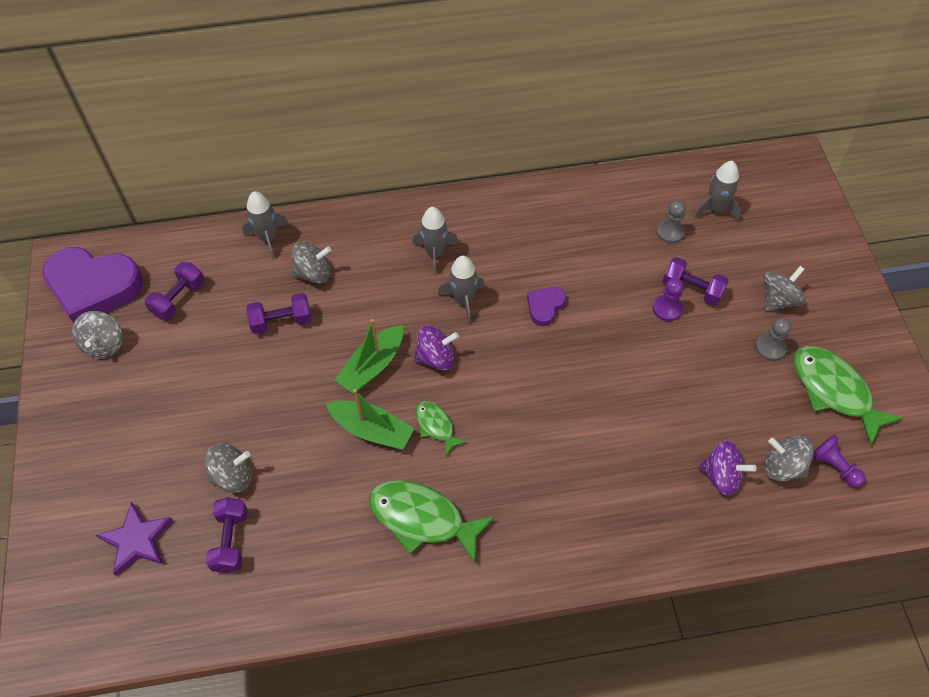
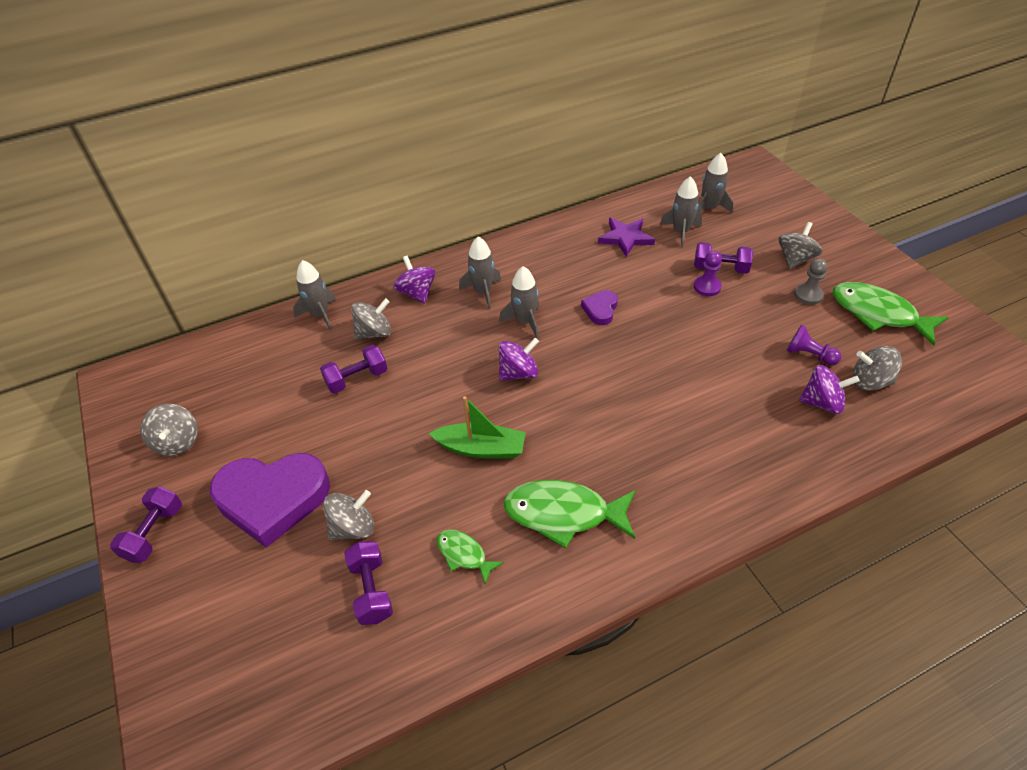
camera: 15 degrees left, 10 degrees down
(93, 287) = (152, 395): purple heart -> purple heart (272, 499)
(136, 540) = (265, 619): purple star -> purple star (625, 238)
(179, 299) = (246, 384): purple dumbbell -> purple dumbbell (154, 533)
(369, 237) = (417, 293): none -> purple spinning top
(372, 366) = (460, 394): green boat -> none
(436, 426) = (542, 429): green fish -> green fish (464, 554)
(670, 232) = (680, 232): grey pawn -> grey rocket
(833, 466) = (912, 370): purple pawn -> purple pawn (809, 355)

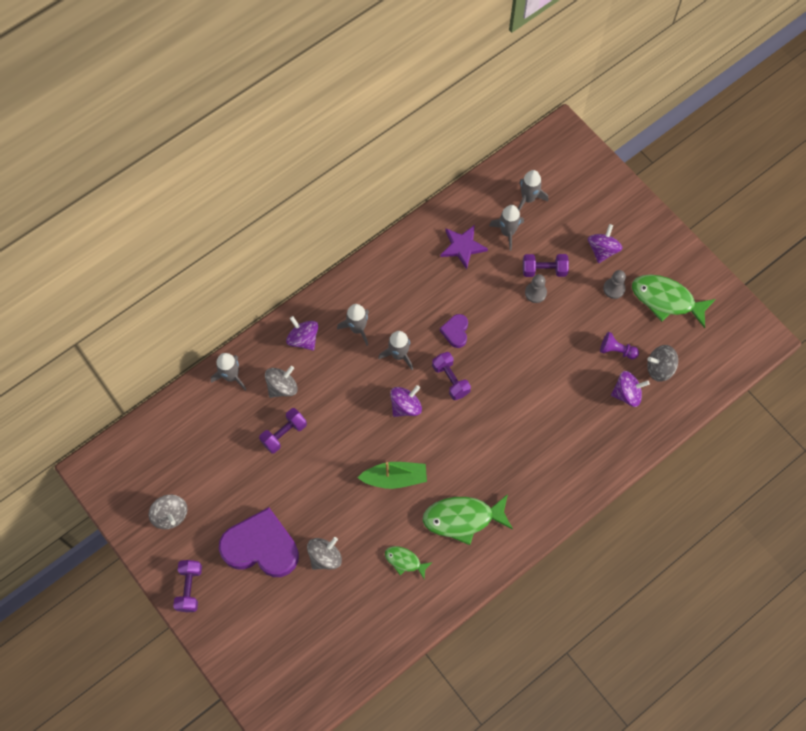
camera: 15 degrees left, 20 degrees up
(272, 499) = (261, 547): purple heart -> purple heart turned 150 degrees counterclockwise
(371, 590) = (352, 597): purple dumbbell -> purple dumbbell (450, 380)
(707, 287) = (535, 293): purple pawn -> grey pawn
(795, 259) = (602, 250): grey spinning top -> purple spinning top

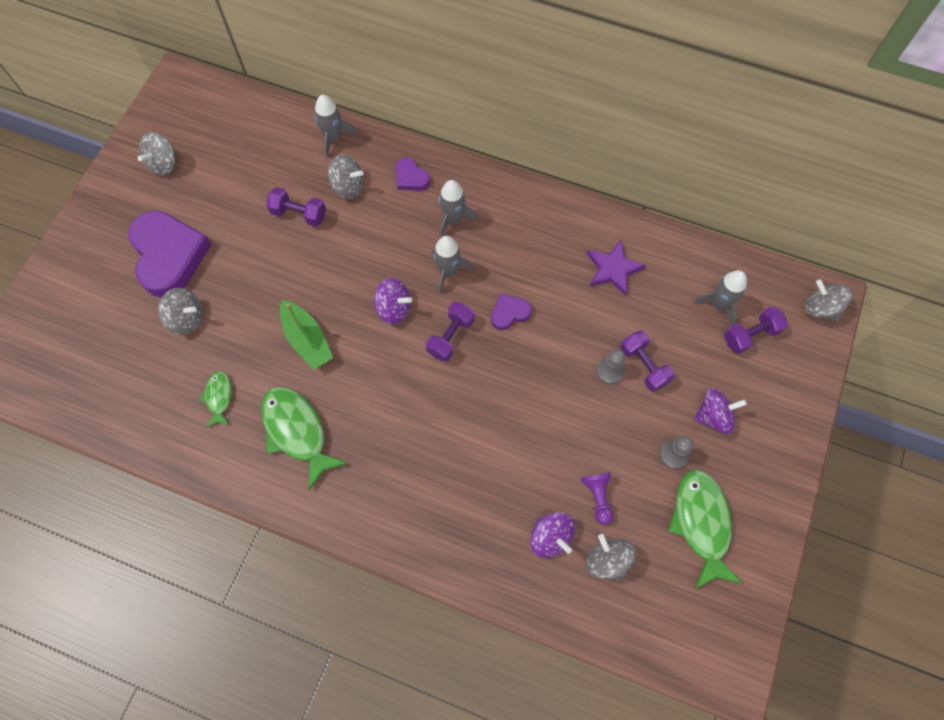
camera: 60 degrees right, 0 degrees up
(189, 588) = (97, 217): purple dumbbell -> purple dumbbell (750, 335)
(303, 339) = (411, 178): purple spinning top -> purple heart
(507, 232) = (662, 304): grey rocket -> none
(567, 141) = (820, 309): none -> grey spinning top

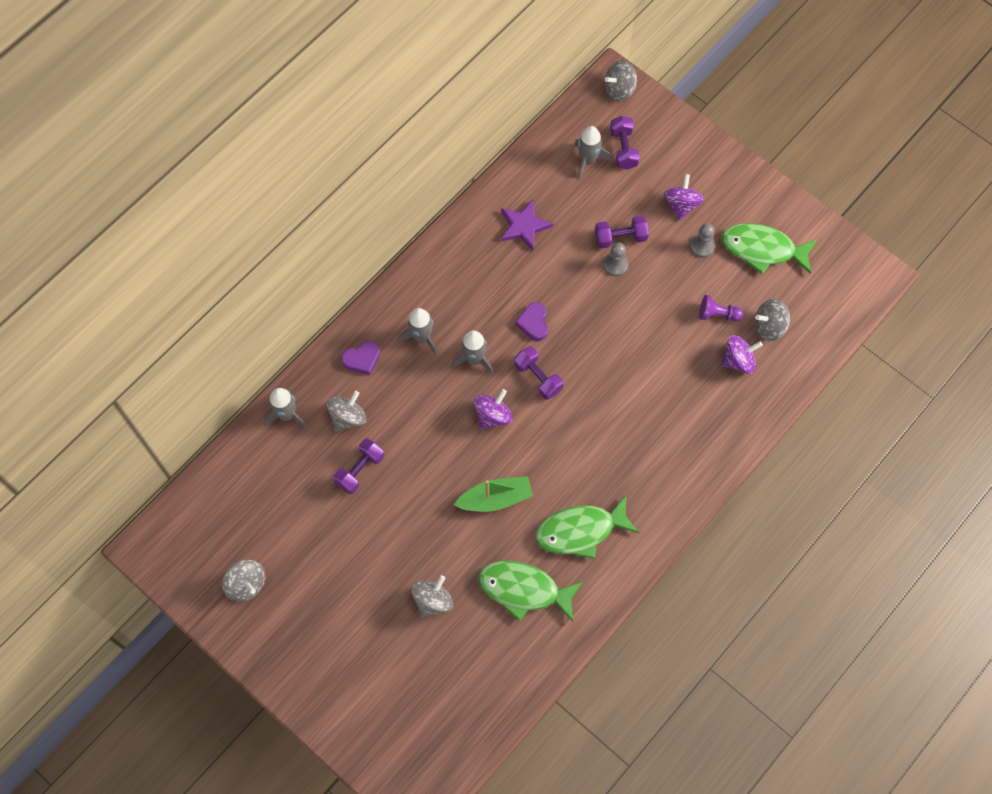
camera: 70 degrees left, 0 degrees up
(169, 256) = (357, 602): purple heart -> none
(219, 397) = (524, 590): green fish -> green fish, size x1.88

